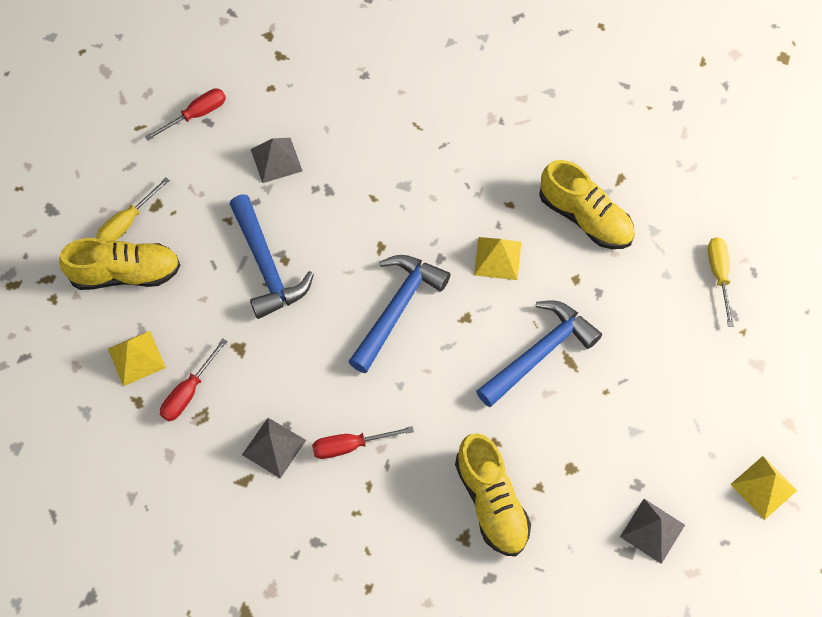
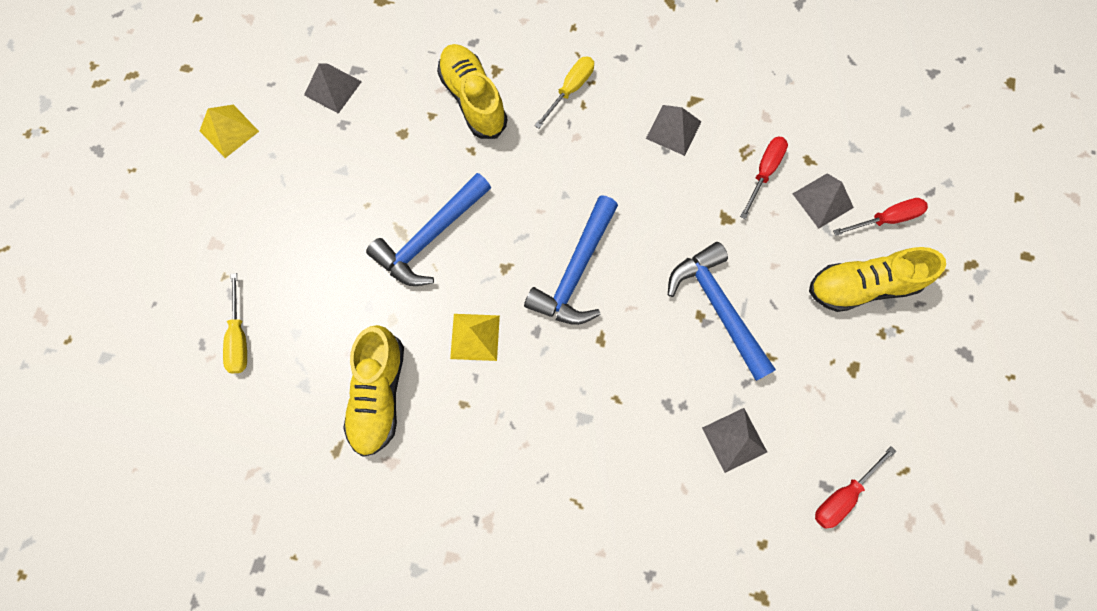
camera: 175 degrees right, 10 degrees up
(127, 222) = (878, 345): yellow screwdriver -> yellow screwdriver (570, 90)
(136, 358) = (822, 200): yellow pyramid -> grey pyramid
(350, 446) = (604, 136): red screwdriver -> red screwdriver (885, 219)
(585, 218) = (379, 394): yellow shoe -> yellow shoe turned 120 degrees counterclockwise

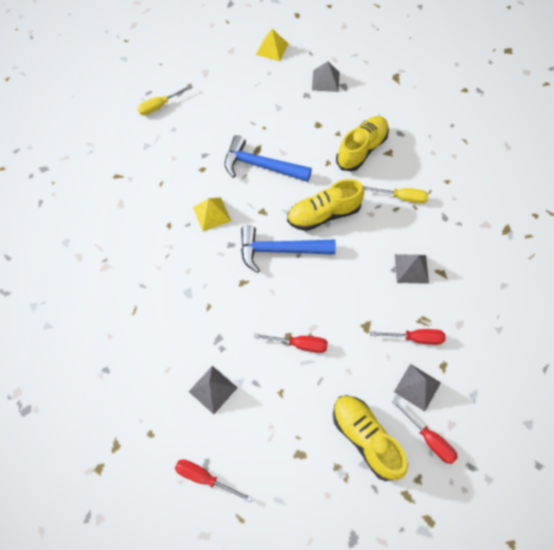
camera: 65 degrees right, 10 degrees down
(379, 394) = (156, 182): yellow shoe -> yellow shoe (323, 214)
(717, 307) = (299, 344): blue hammer -> red screwdriver

